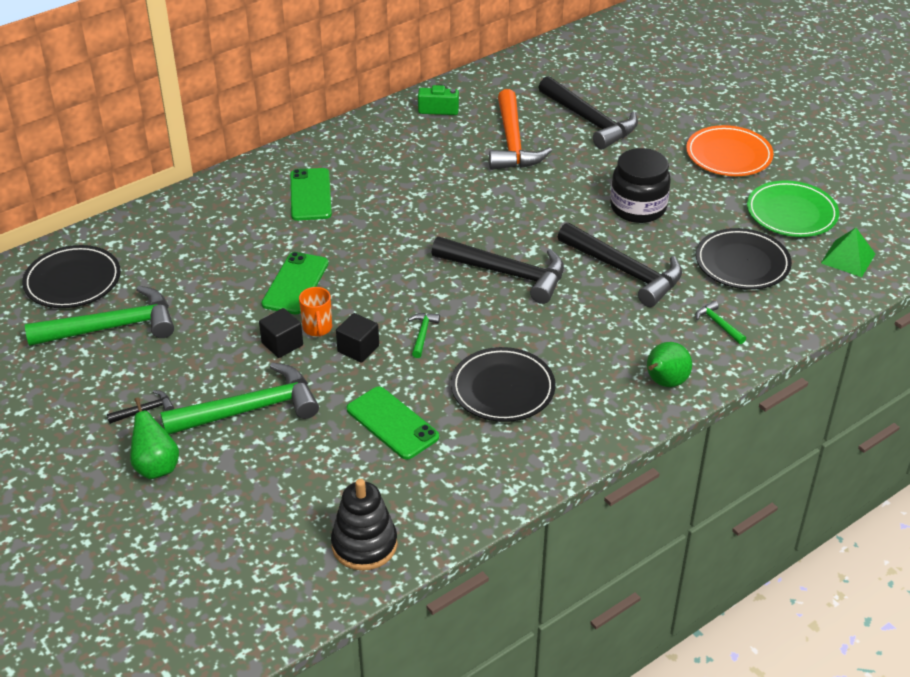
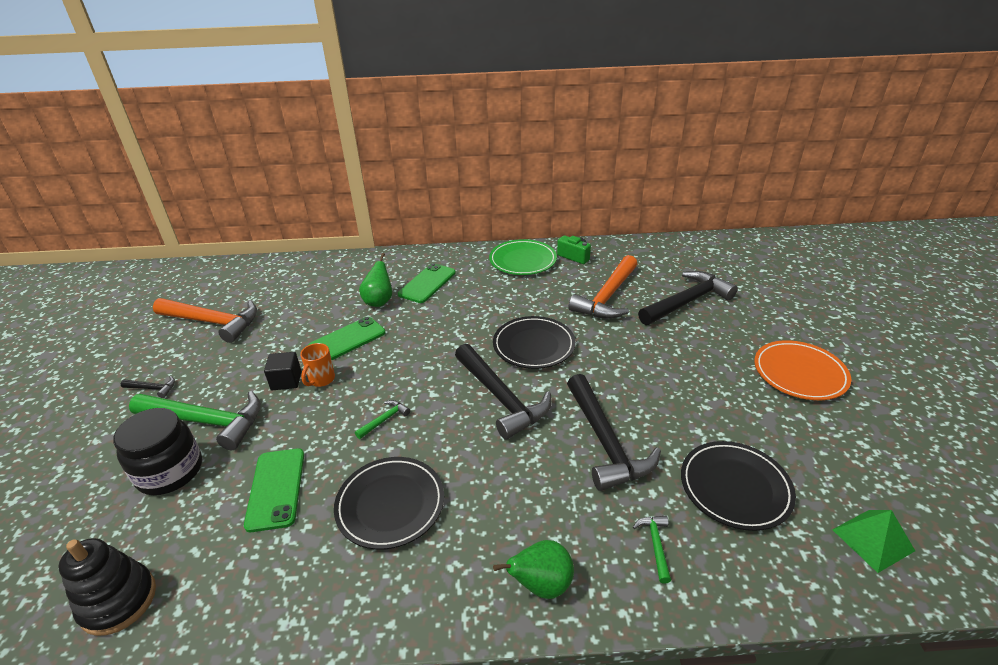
camera: 35 degrees right, 5 degrees down
(73, 281) = (233, 285): black plate -> black plate (534, 345)
(112, 327) = (213, 322): green hammer -> orange hammer
(156, 467) = (101, 435): green pear -> green pear (379, 301)
(358, 349) = (328, 409): black cube -> none
(590, 121) = (687, 301): black hammer -> black hammer turned 120 degrees counterclockwise
(638, 208) = (669, 387): black jar -> black jar (170, 471)
(791, 213) = (832, 457): green plate -> green plate (523, 260)

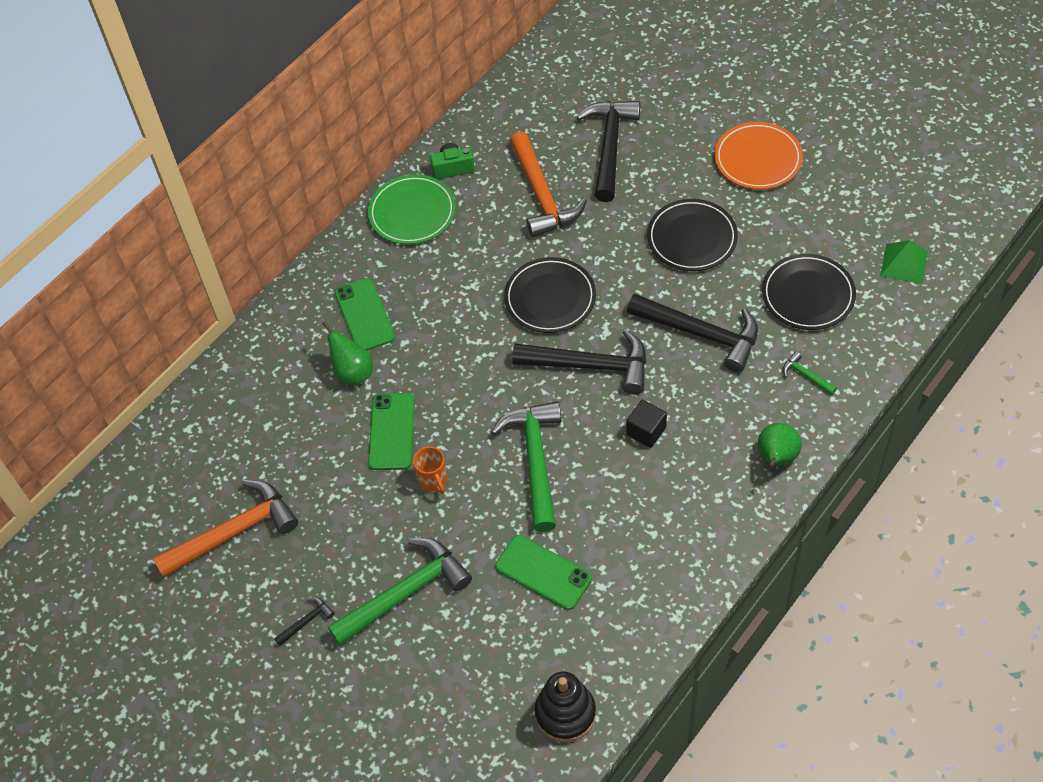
camera: 45 degrees left, 20 degrees up
(170, 471) = (449, 641): black jar -> none
(286, 380) = (406, 508): black cube -> black cube (646, 431)
(384, 420) = (535, 460): green hammer -> green hammer, size x2.35
(390, 504) = (631, 505): black plate -> black plate (692, 238)

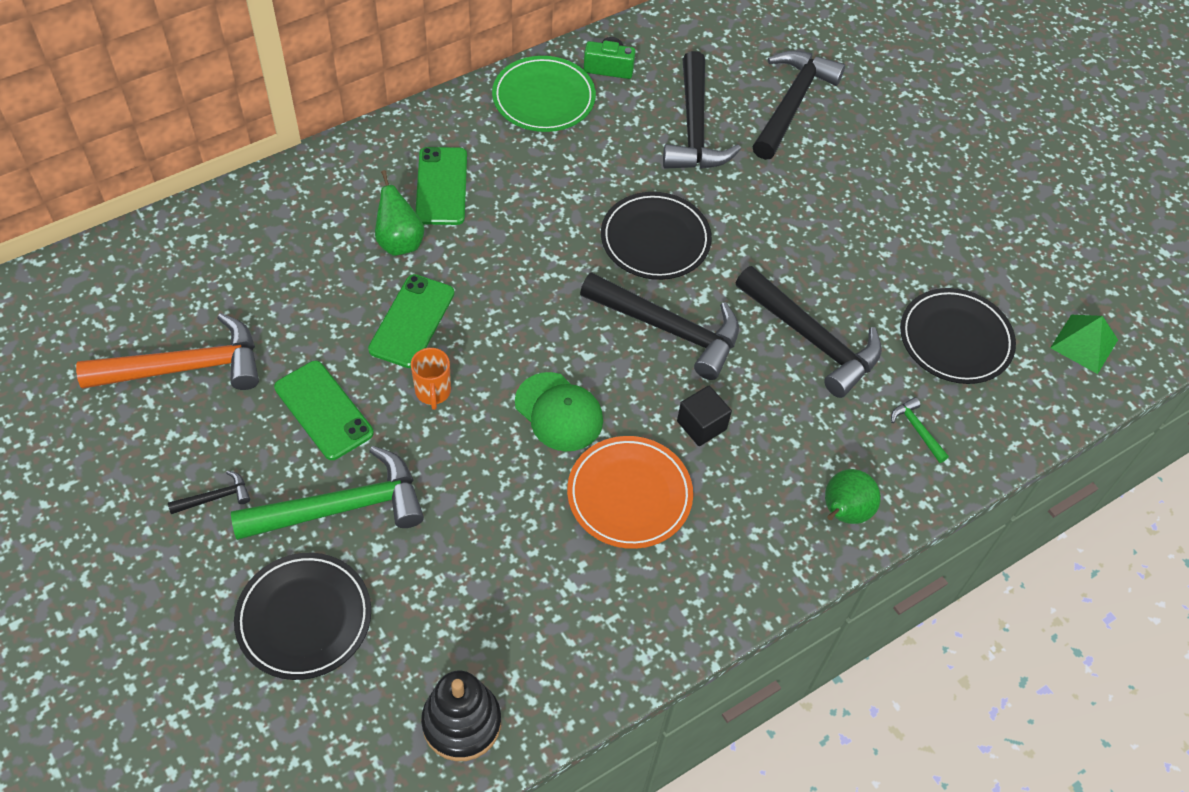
camera: 10 degrees right, 0 degrees up
(535, 460) = (559, 412): green hammer -> green cap
(542, 195) = (695, 128): orange hammer -> black hammer
(543, 572) = (510, 544): green phone -> green phone (323, 410)
(692, 238) = (844, 231): black plate -> black plate (304, 618)
(758, 159) = (955, 172): orange plate -> orange plate (629, 495)

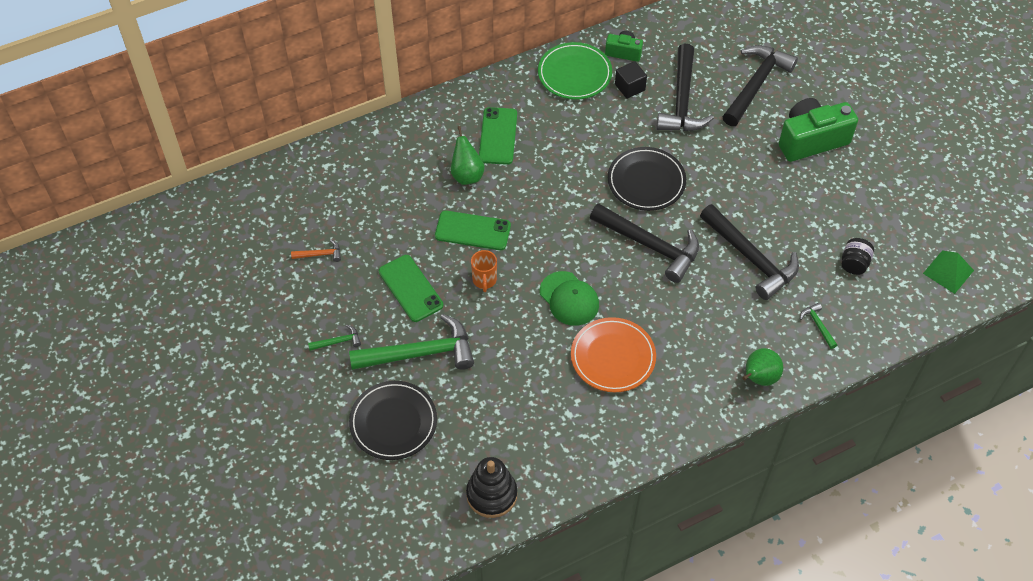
camera: 10 degrees right, 0 degrees up
(186, 367) = (320, 254): orange hammer -> orange hammer, size x0.43
(215, 497) = (338, 341): black hammer -> green hammer
(412, 321) = (472, 231): green phone -> green phone turned 75 degrees clockwise
(701, 425) = (666, 313): black cube -> black cube (630, 87)
(875, 174) = (811, 140): none -> green camera
(955, 339) = (854, 264): black plate -> black jar

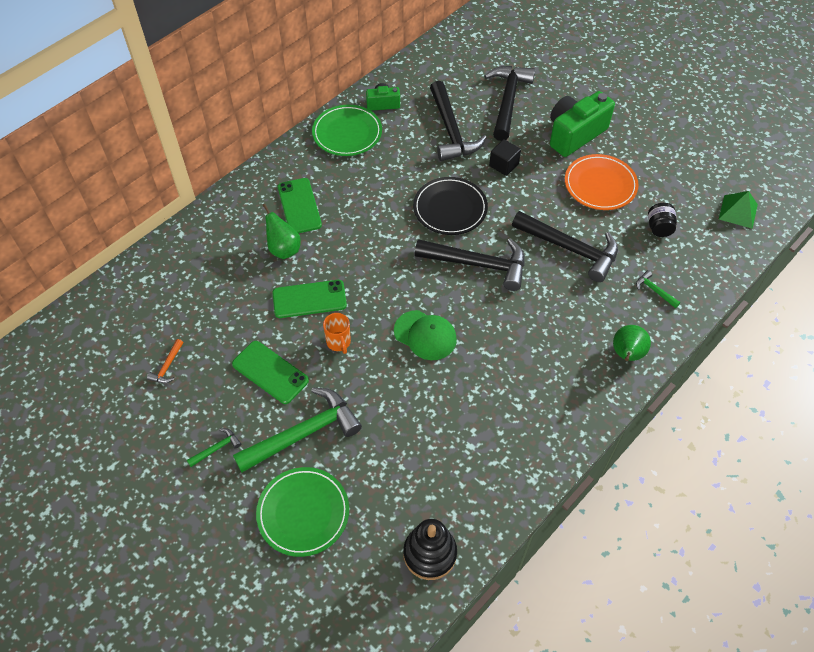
camera: 20 degrees left, 0 degrees up
(320, 254) = (167, 366): orange hammer -> orange hammer turned 135 degrees clockwise
(393, 422) = (303, 513): black plate -> green plate
(613, 357) = (488, 377): orange plate -> orange plate (600, 185)
(630, 87) = (401, 132): black cube -> black cube (503, 165)

